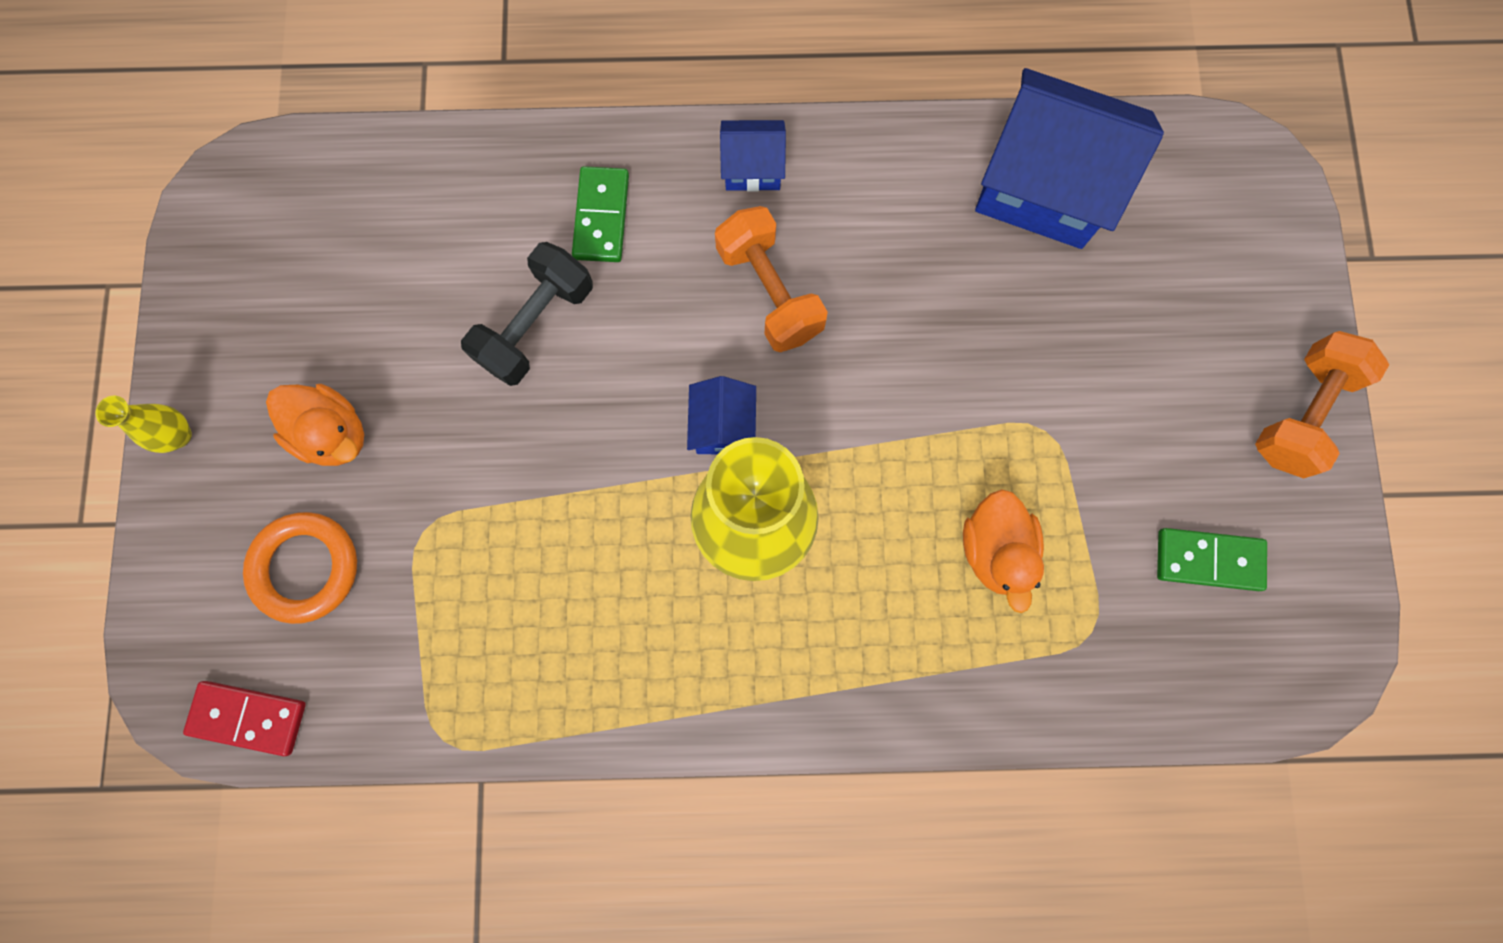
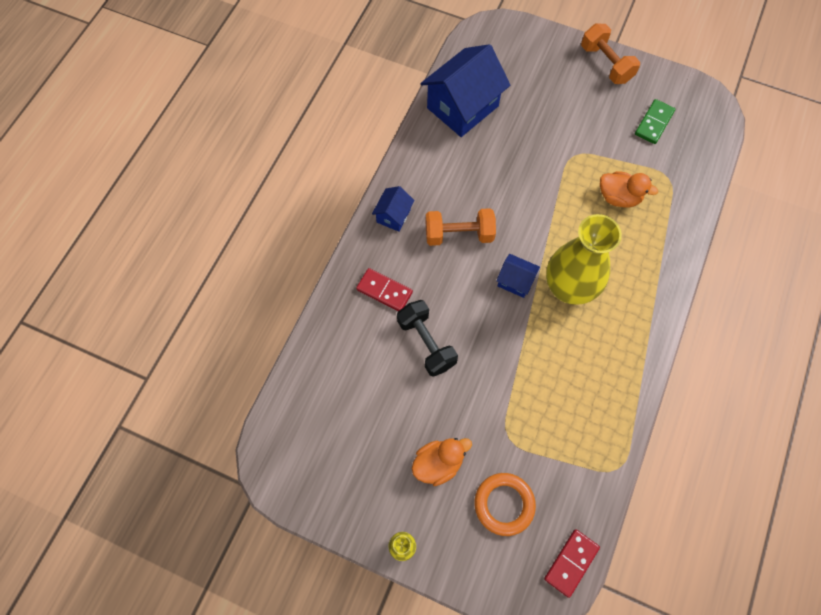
camera: 65 degrees left, 10 degrees down
(602, 217) = (384, 291): green domino -> red domino

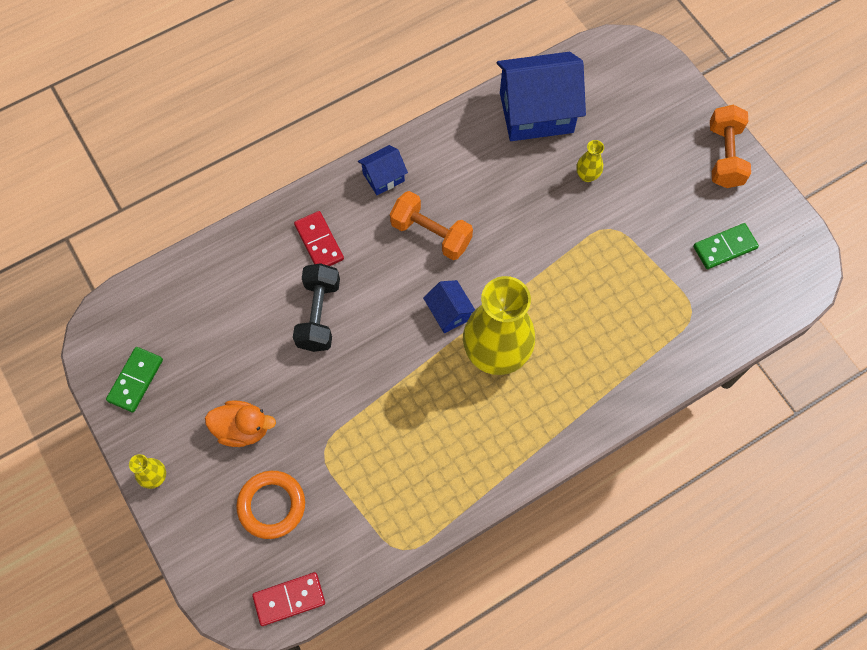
camera: 35 degrees right, 0 degrees up
(328, 485) = (136, 380): none -> green domino
(530, 129) = (587, 175): none -> yellow vase
(618, 197) = (622, 298): orange duck -> none

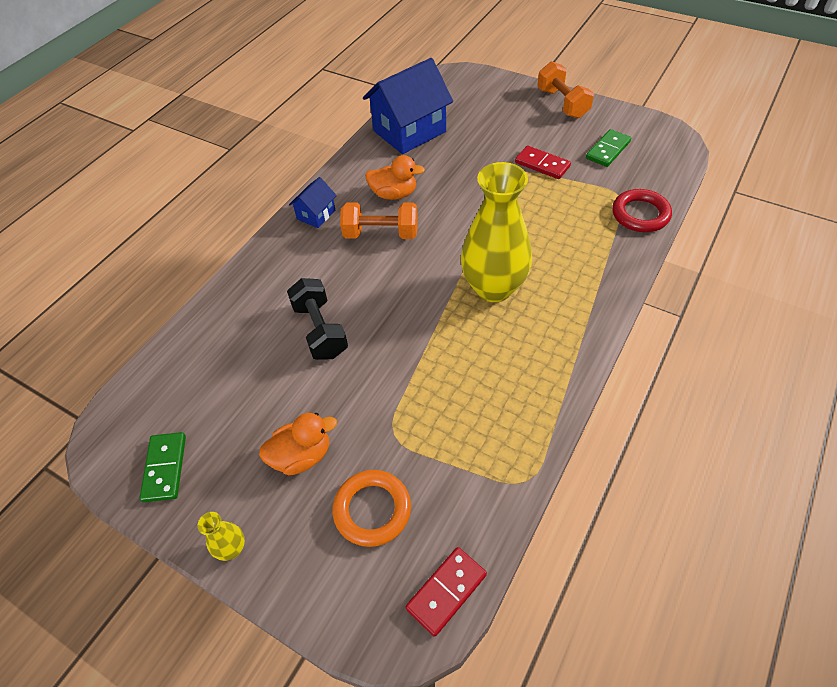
camera: 25 degrees left, 15 degrees down
(319, 242) = (288, 279): red domino -> red domino (542, 164)
(449, 312) = (434, 278): blue house -> none
(471, 190) = (394, 194): none -> orange duck
(587, 175) = (475, 151): yellow vase -> none
(695, 346) = (640, 214): none -> red ring

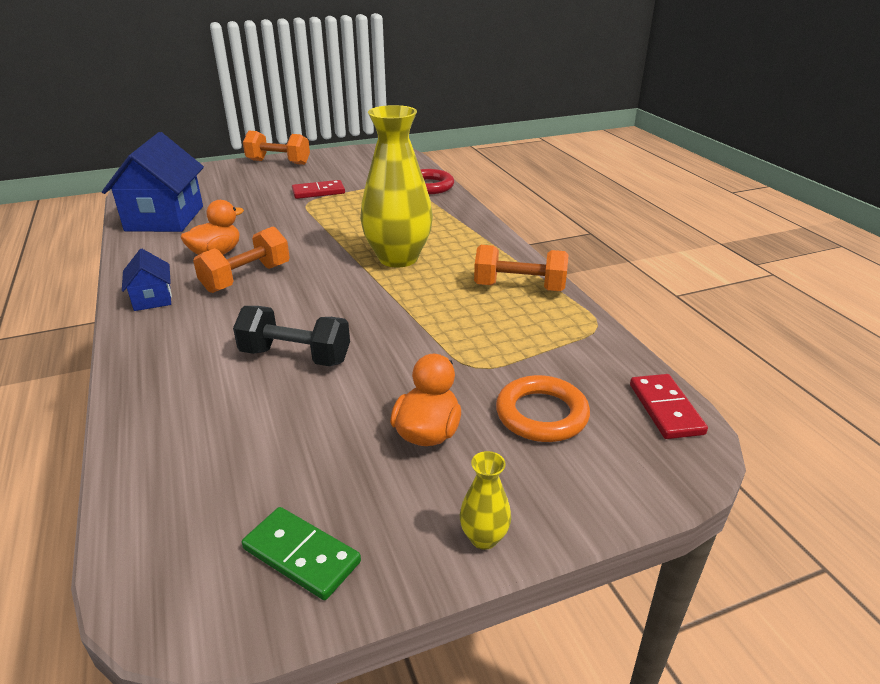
camera: 55 degrees left, 20 degrees down
(531, 392) = (519, 287): none -> orange dumbbell
(608, 150) = (353, 170): green domino -> none

